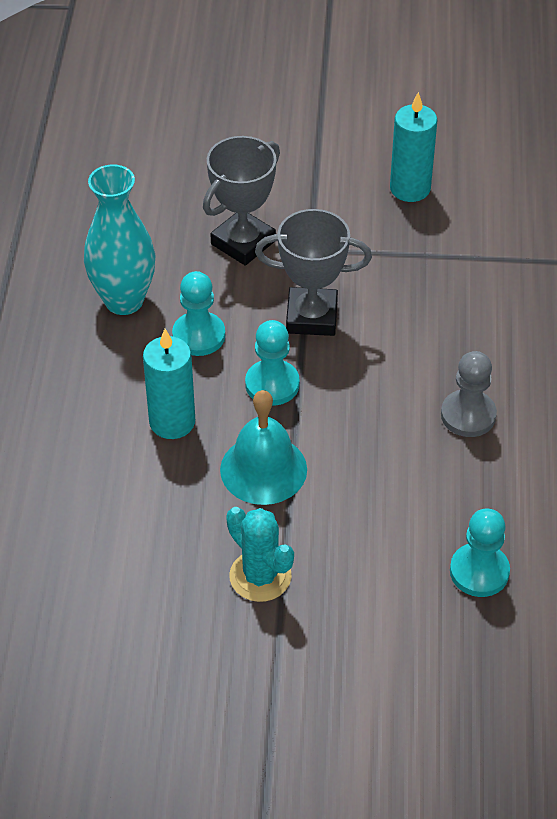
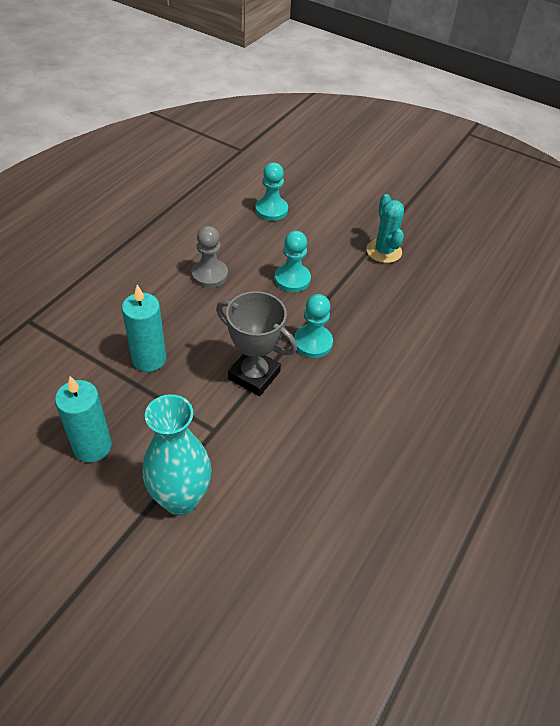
camera: 155 degrees left, 0 degrees up
(124, 300) = (384, 453): turquoise vase -> turquoise vase (181, 499)
(172, 422) = (391, 348): turquoise candle -> turquoise candle (149, 359)
(199, 336) = (342, 398): turquoise pawn -> turquoise pawn (292, 279)
(243, 242) = (261, 461): grey trophy -> none
(263, 469) = (350, 298): turquoise bell -> none

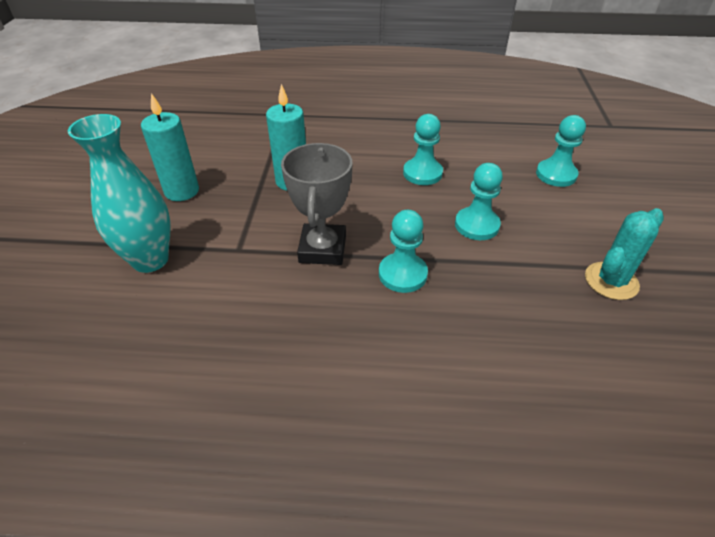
camera: 65 degrees right, 5 degrees down
(209, 275) = (422, 173): grey pawn -> turquoise pawn

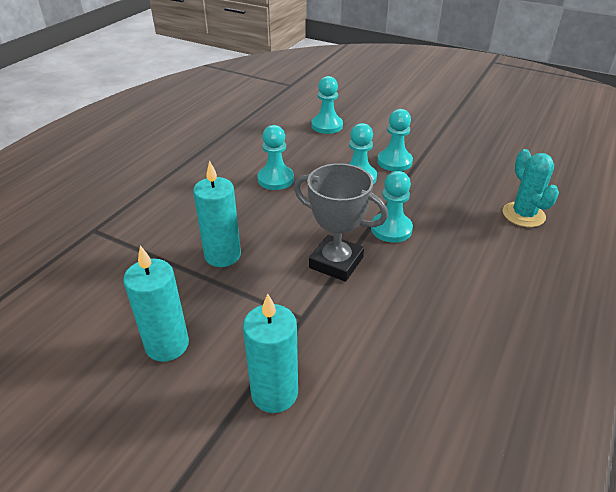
camera: 65 degrees left, 5 degrees down
(150, 260) = (274, 393): turquoise vase -> turquoise candle
(537, 245) = (394, 162): none -> turquoise pawn
(611, 281) = (442, 150): turquoise cactus -> turquoise cactus (523, 215)

